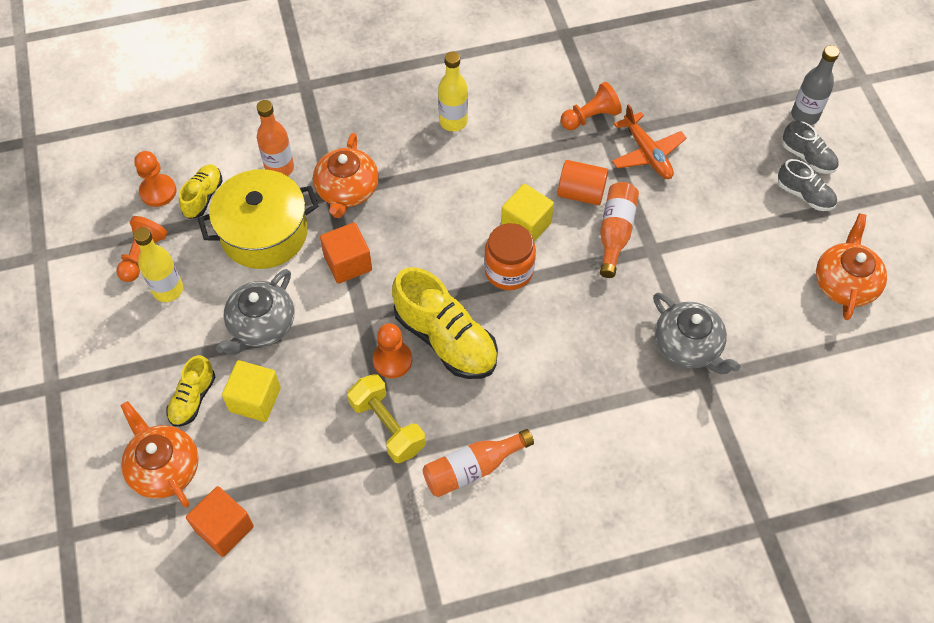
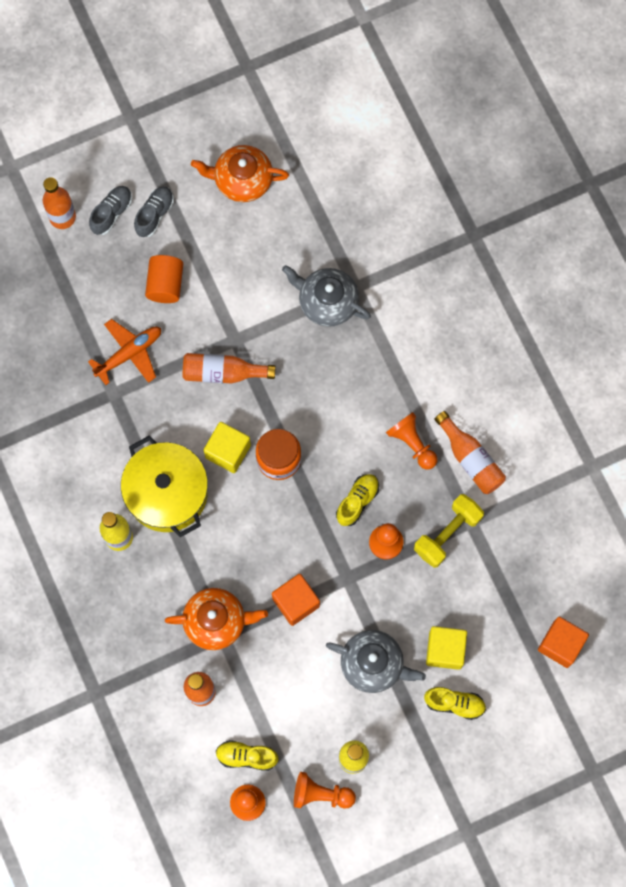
camera: 100 degrees left, 15 degrees up
(164, 467) = (520, 709): orange teapot -> none
(264, 233) = (277, 687): yellow pot -> yellow pot (167, 493)
(445, 339) = (357, 501): yellow shoe -> yellow shoe, size x0.54
(581, 193) = (184, 407): orange cylinder -> orange cylinder (165, 284)
(590, 117) = (94, 409): orange pawn -> orange pawn (412, 443)
(688, 346) = (327, 302): grey teapot -> grey teapot turned 105 degrees counterclockwise
(804, 115) = (62, 217): grey bottle -> orange bottle

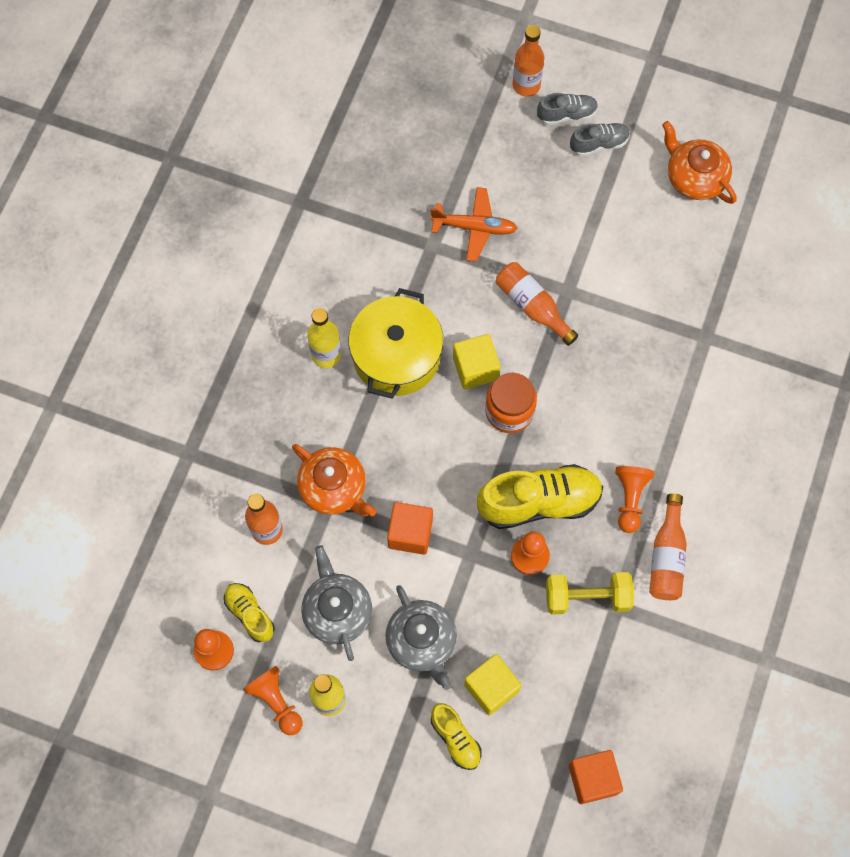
camera: 45 degrees right, 5 degrees down
(165, 284) = (554, 202): orange cylinder -> none
(327, 302) = (670, 327): grey teapot -> grey teapot (337, 611)
(357, 501) = (539, 502): yellow shoe -> yellow shoe, size x1.86

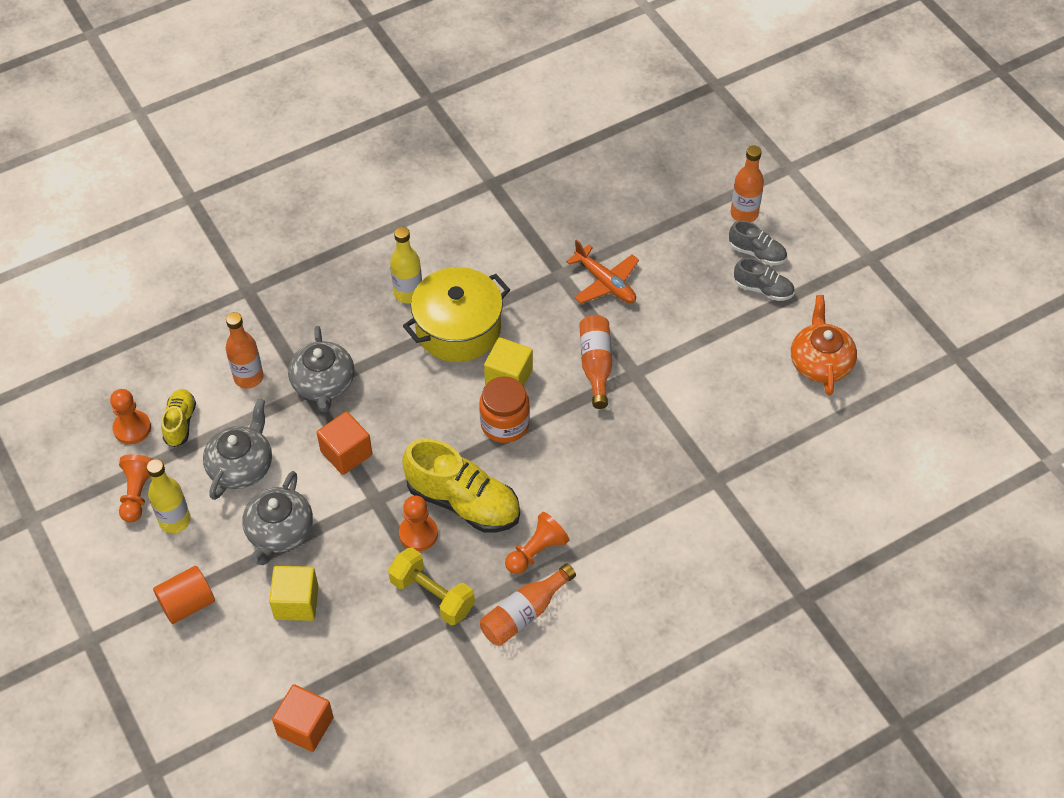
camera: 40 degrees right, 15 degrees down
(334, 488) = (323, 384): orange teapot -> grey teapot
(408, 759) = (187, 604): none -> orange cylinder
(455, 738) = (235, 616): yellow shoe -> none

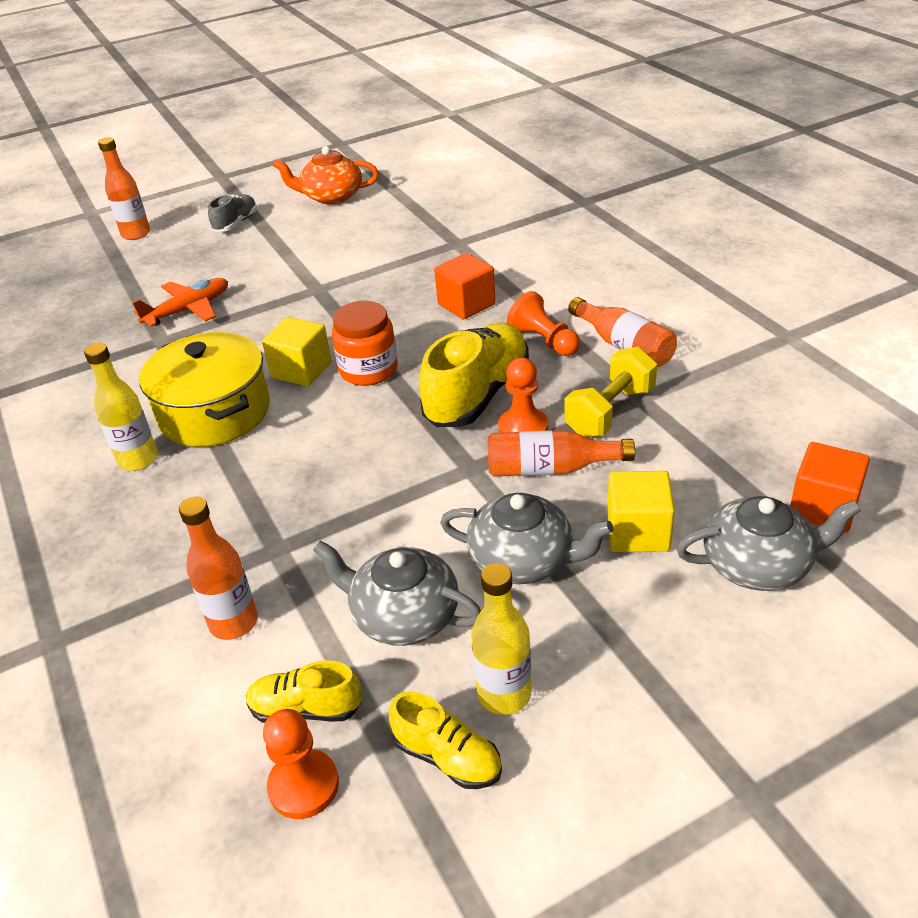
camera: 85 degrees left, 15 degrees down
(138, 493) = (447, 757): orange pawn -> yellow shoe
(187, 604) = (659, 659): orange cylinder -> none
(323, 384) = (269, 533): grey teapot -> grey teapot (758, 564)
(346, 453) = (394, 501): orange cube -> orange cube (466, 304)
(596, 365) = (301, 312): orange bottle -> orange bottle (550, 469)
(757, 253) = (190, 227): grey shoe -> none

